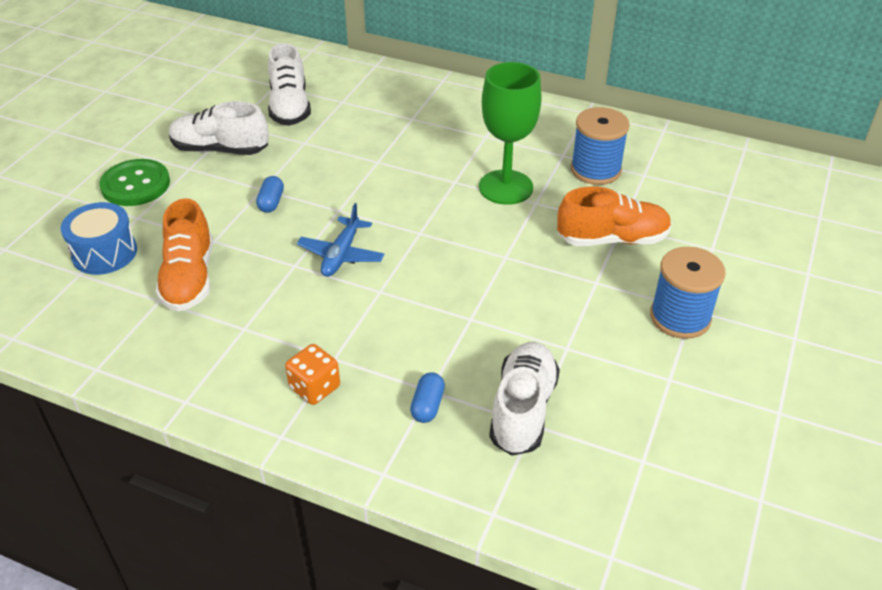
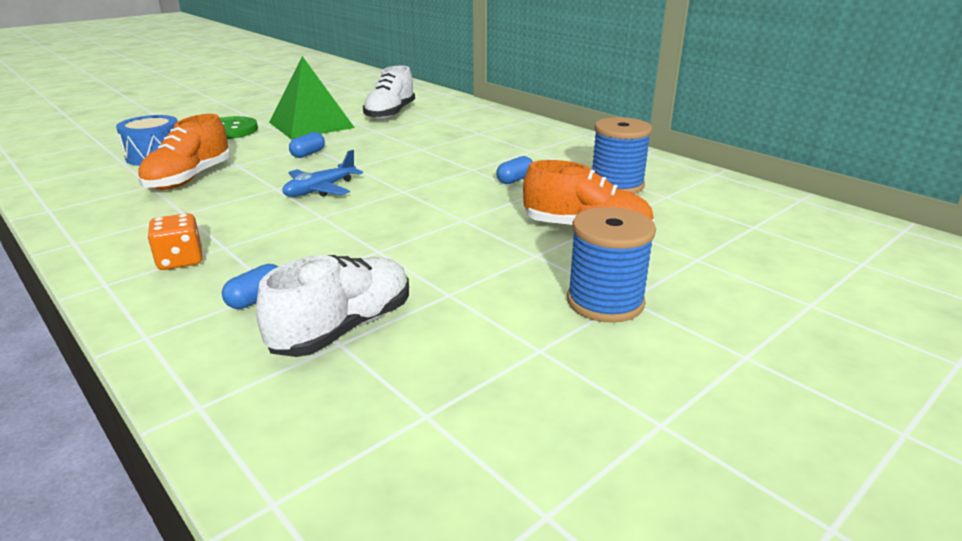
camera: 25 degrees right, 15 degrees down
(220, 149) = (311, 125): white shoe -> green pyramid
(506, 187) = (515, 180): green goblet -> blue capsule

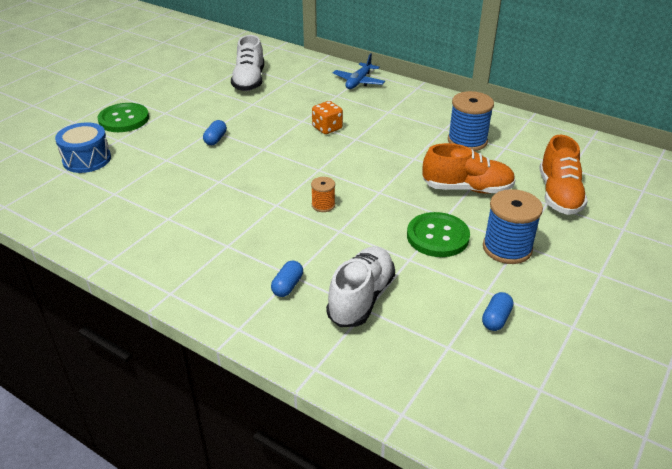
camera: 15 degrees left, 10 degrees up
(180, 260) = (206, 263): orange dice -> orange dice (327, 128)
(189, 179) = (140, 181): orange shoe -> orange shoe (559, 195)
(311, 125) = (191, 103): green pyramid -> none
(320, 190) = (255, 178): blue plane -> blue plane (358, 82)
(379, 223) = (323, 205): none -> orange spool
(508, 274) = (437, 236): none -> green button
(515, 180) = (393, 146): blue capsule -> blue capsule (496, 319)

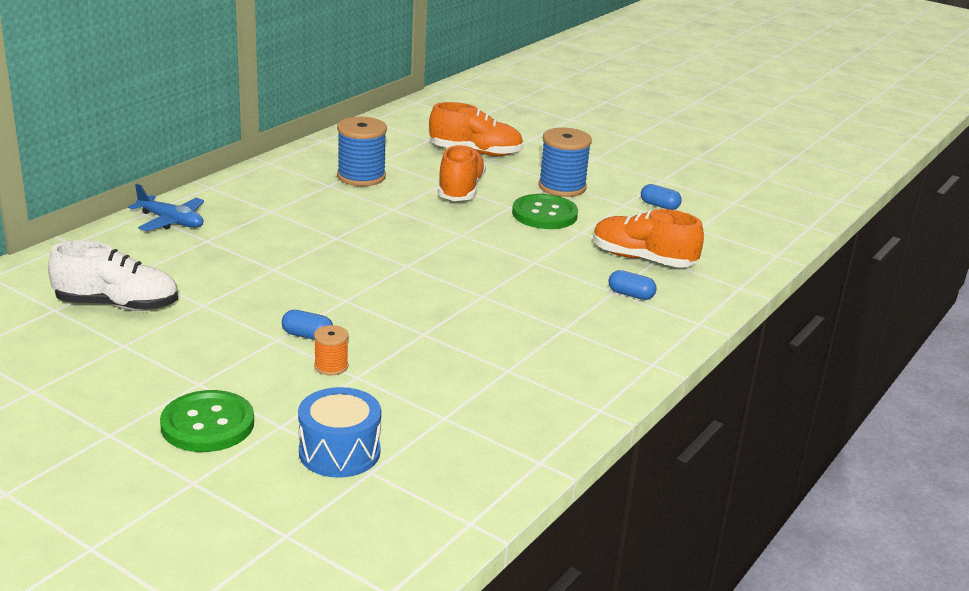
camera: 90 degrees left, 10 degrees down
(323, 205) = (485, 267): orange spool -> orange spool (331, 366)
(327, 128) = (302, 253): orange dice -> none
(361, 298) = (643, 259): white shoe -> orange shoe

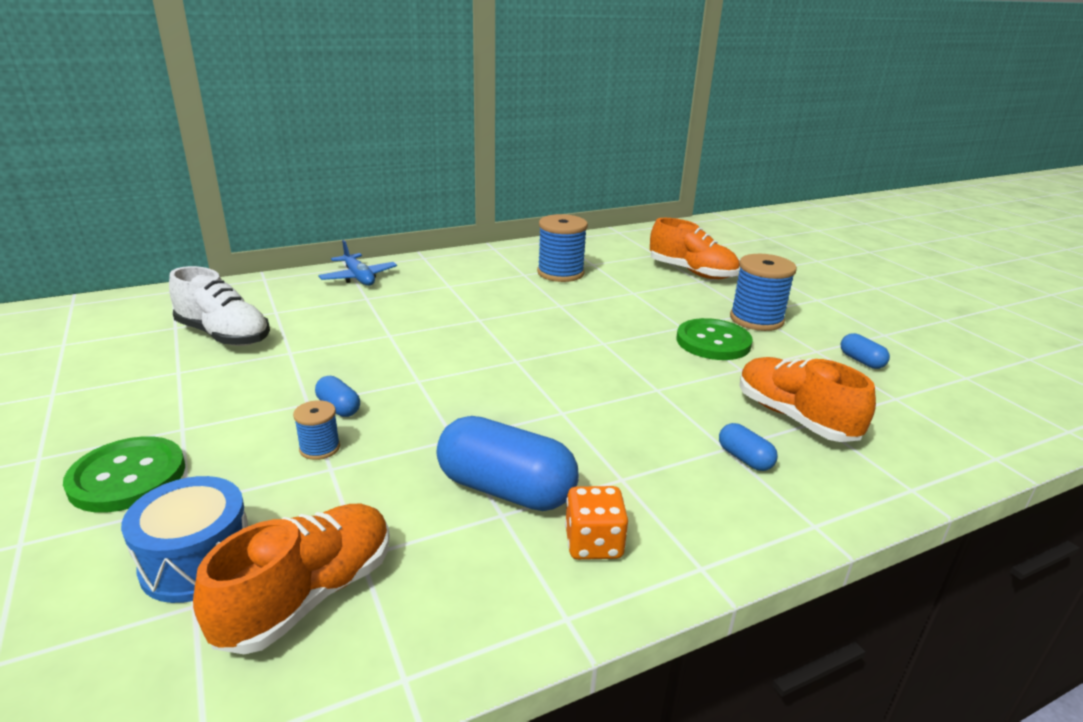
camera: 30 degrees right, 0 degrees up
(331, 366) = (319, 448): orange spool -> blue spool
(460, 190) = (644, 301): orange shoe -> orange shoe (308, 595)
(495, 355) = (506, 489): none -> blue capsule
(580, 369) = (593, 543): none -> orange dice

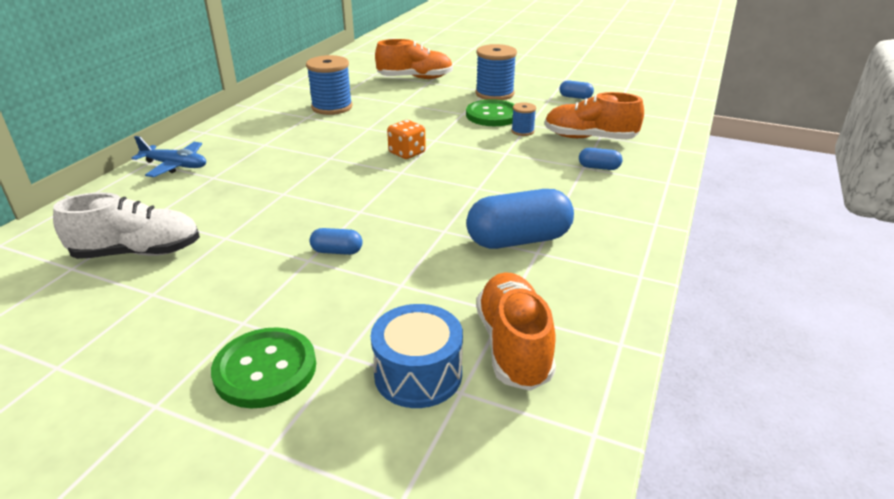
camera: 40 degrees left, 5 degrees up
(319, 448) = (371, 278): blue spool -> blue spool (522, 131)
(593, 543) = (599, 240): orange dice -> orange dice (407, 153)

